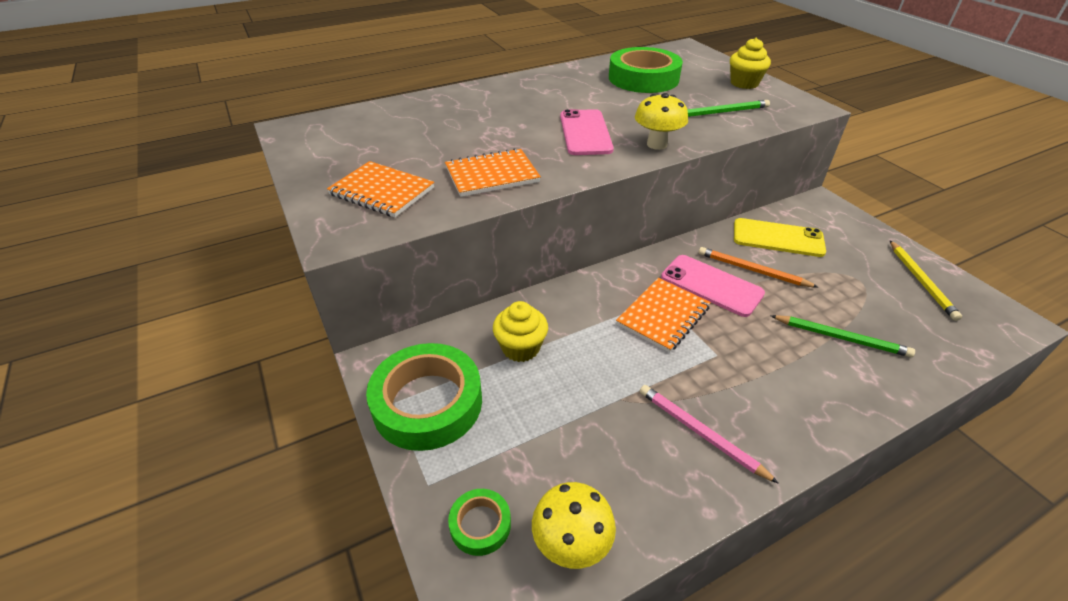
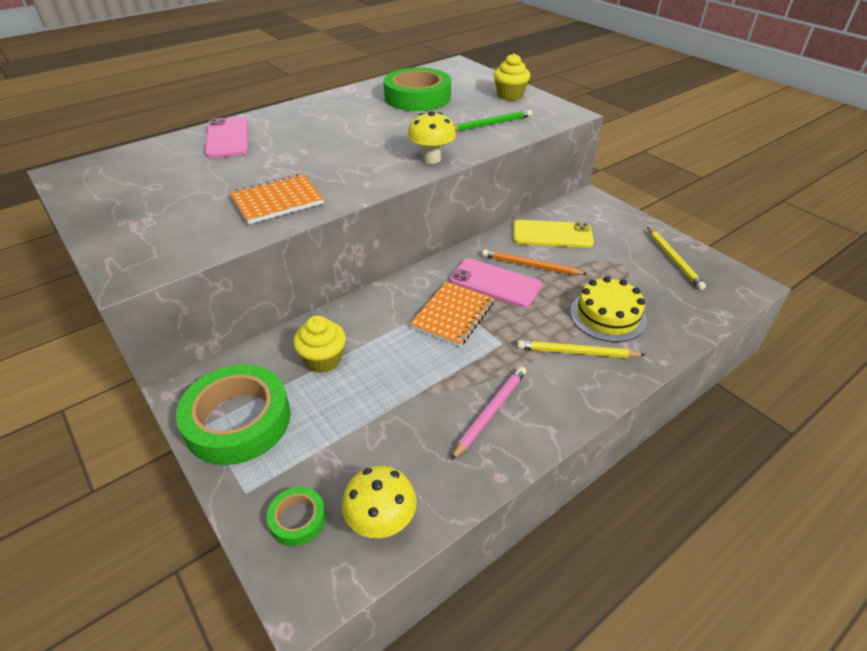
camera: 10 degrees left, 0 degrees up
(382, 191) = (170, 226): orange notebook -> none
(585, 133) = (365, 153): pink phone -> pink phone (227, 138)
(701, 433) = (490, 412): pink pencil -> pink pencil turned 90 degrees clockwise
(803, 376) = (577, 352): none -> yellow pencil
(841, 338) = (607, 316): green pencil -> yellow cake

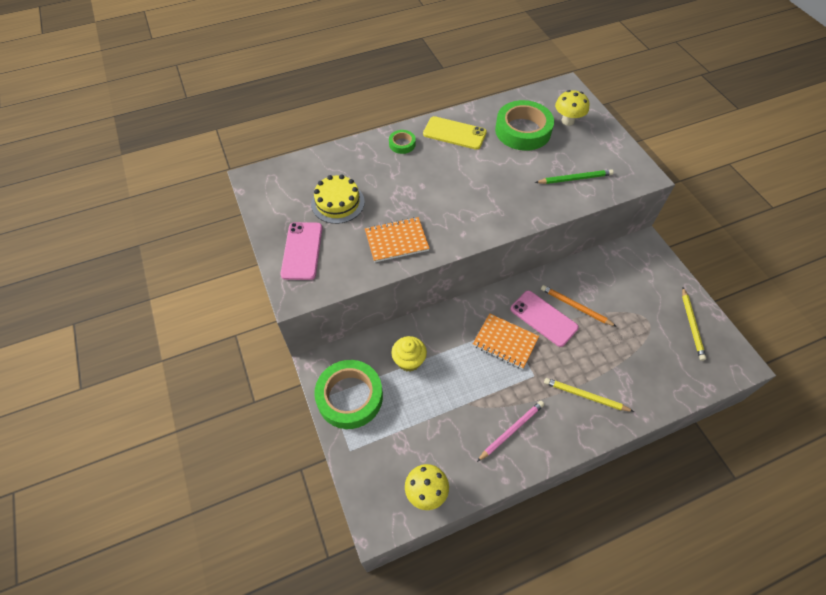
camera: 15 degrees right, 15 degrees up
(227, 138) = (367, 158): pink phone -> pink phone (302, 251)
(297, 519) = (378, 477): green tape -> green tape (402, 144)
(431, 159) = (517, 214): yellow mushroom -> yellow mushroom (567, 121)
(453, 315) = (505, 342): orange notebook -> orange notebook turned 75 degrees clockwise
(510, 95) = (602, 142): yellow cupcake -> none
(552, 234) = (602, 278): yellow phone -> yellow phone (454, 133)
(607, 316) = (619, 368): yellow cake -> yellow cake (338, 203)

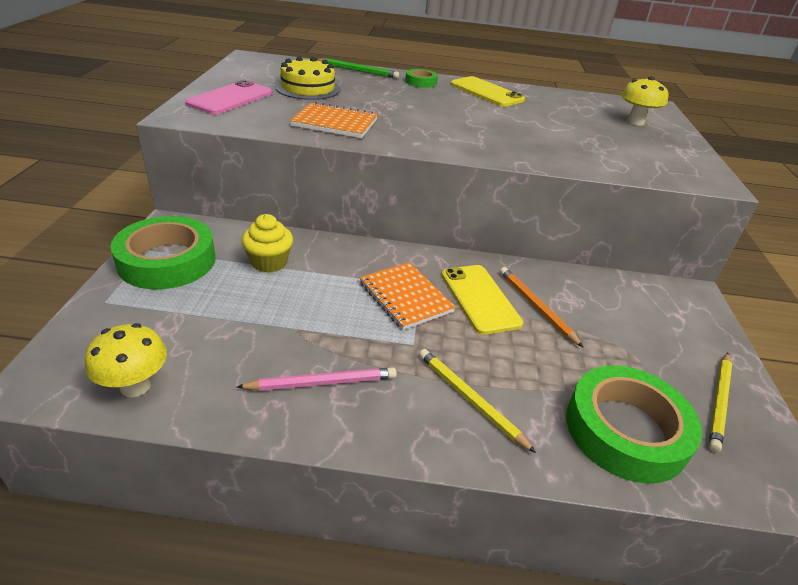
camera: 25 degrees right, 20 degrees down
(523, 130) = (570, 112): green tape -> green tape (625, 430)
(543, 318) = (480, 299): pink phone -> yellow phone
(575, 179) = (606, 155): green pencil -> green pencil (357, 71)

